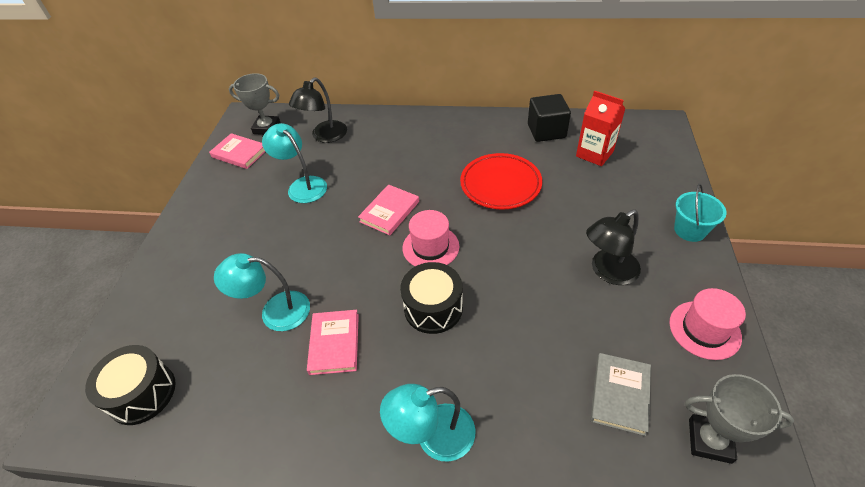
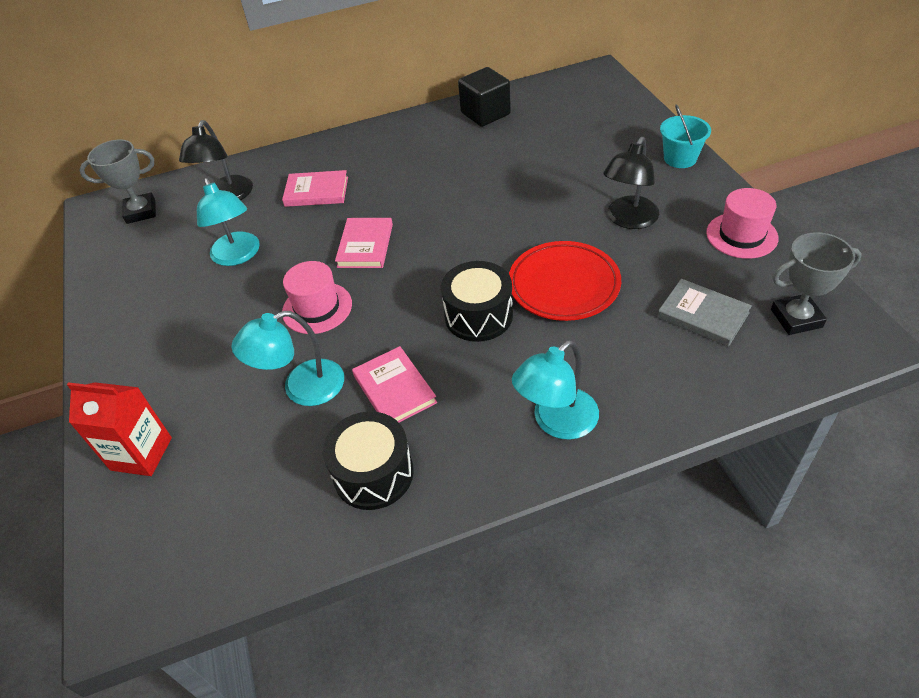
camera: 25 degrees left, 0 degrees up
(142, 393) = (197, 531): black drum -> black drum (373, 473)
(239, 153) = (125, 250): pink book -> pink book (316, 191)
(302, 185) = (238, 256): turquoise lamp -> turquoise lamp turned 135 degrees counterclockwise
(430, 247) = (436, 262): pink hat -> pink hat (317, 308)
(500, 184) = (471, 179): red plate -> red plate (564, 285)
(594, 154) = (549, 120): red carton -> red carton (141, 454)
(620, 394) = (703, 315): grey book -> grey book turned 45 degrees counterclockwise

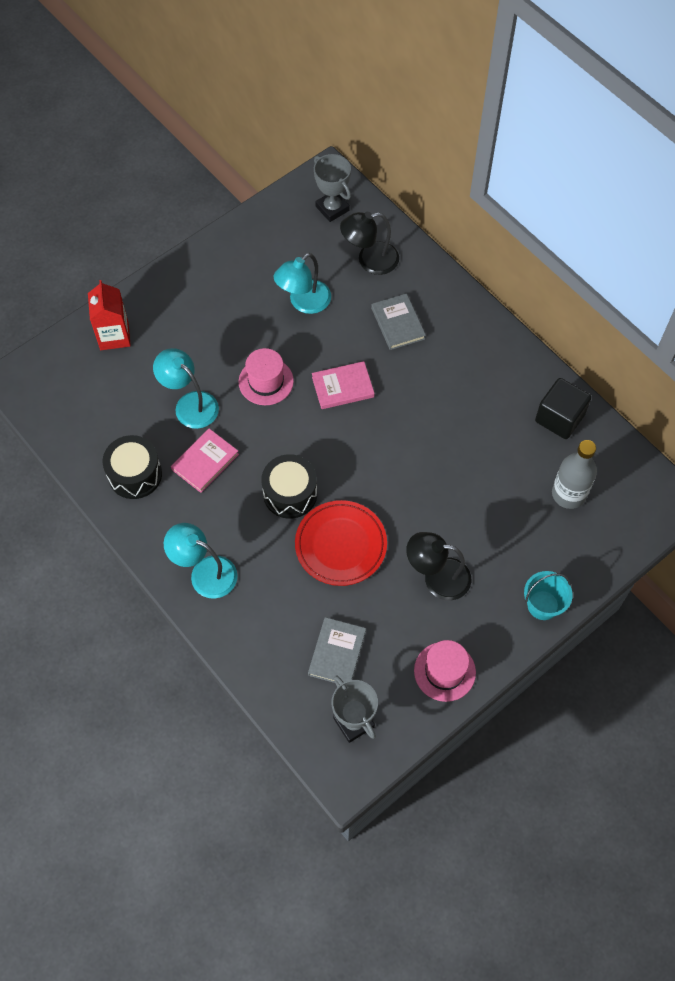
camera: 65 degrees right, 15 degrees up
(316, 191) = (398, 323): pink book -> grey book
(567, 123) = (568, 494): none -> grey bottle

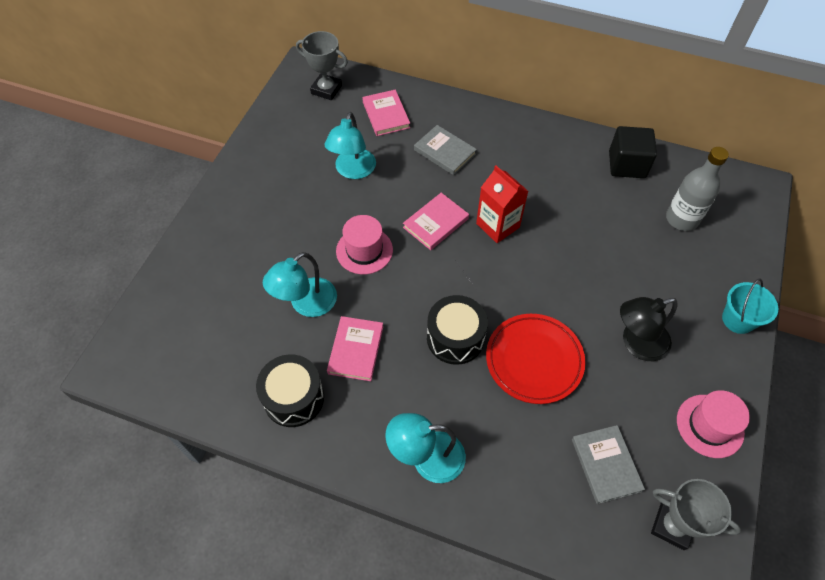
camera: 30 degrees left, 5 degrees down
(114, 336) = (191, 278): red carton -> red carton (497, 225)
(190, 404) = (306, 304): turquoise lamp -> turquoise lamp turned 60 degrees counterclockwise
(369, 260) = (386, 115): black lamp -> pink book

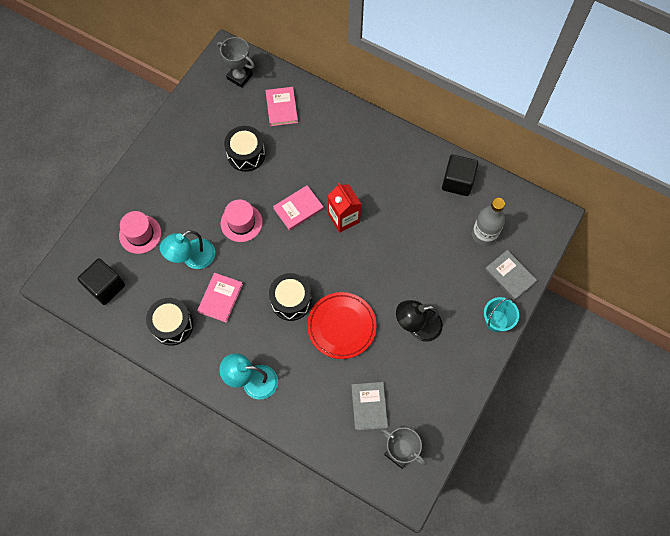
camera: 10 degrees right, 10 degrees up
(188, 360) = (105, 286): none -> black cube
(353, 171) = (246, 154): turquoise lamp -> black drum
(444, 152) = (319, 148): grey book -> grey book (510, 276)
(710, 426) = (448, 393): pink hat -> pink hat (140, 234)

